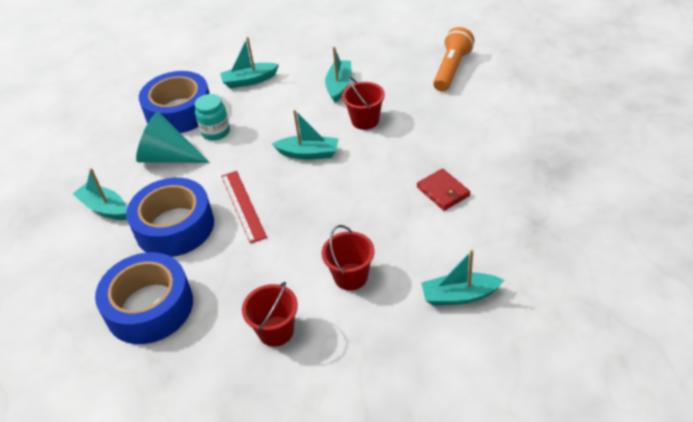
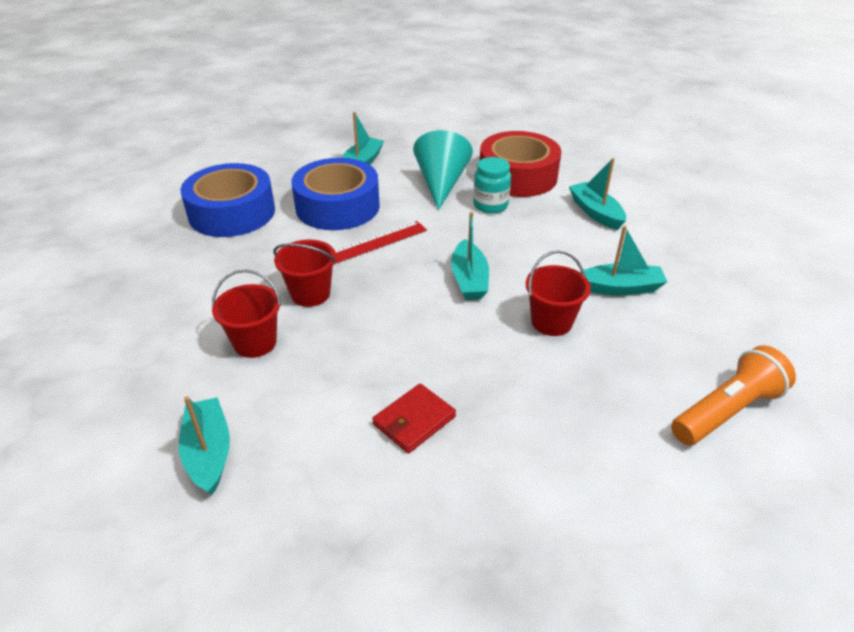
camera: 75 degrees right, 5 degrees down
(179, 112) = (518, 176): blue tape -> red tape
(276, 331) = (184, 295): red bucket -> red bucket (310, 294)
(451, 69) = (726, 411): orange flashlight -> orange flashlight turned 45 degrees counterclockwise

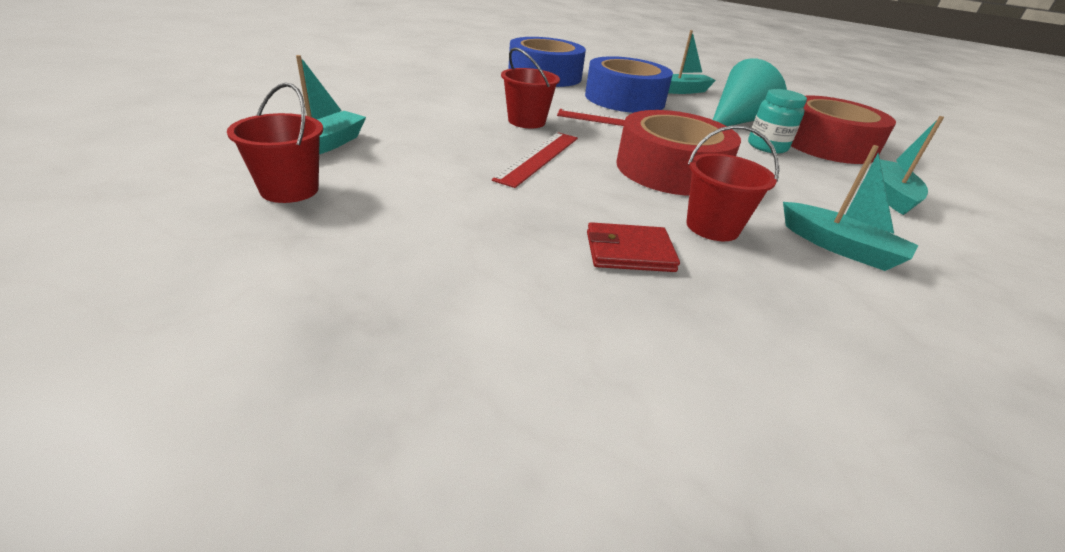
camera: 40 degrees right, 5 degrees down
(255, 342) = (447, 122): red bucket -> red bucket (289, 190)
(379, 333) = (538, 157): none -> red ruler
(414, 420) = (475, 207): red wallet -> red wallet (629, 252)
(469, 279) = (670, 170): turquoise boat -> red tape
(726, 411) = (851, 413): orange flashlight -> none

